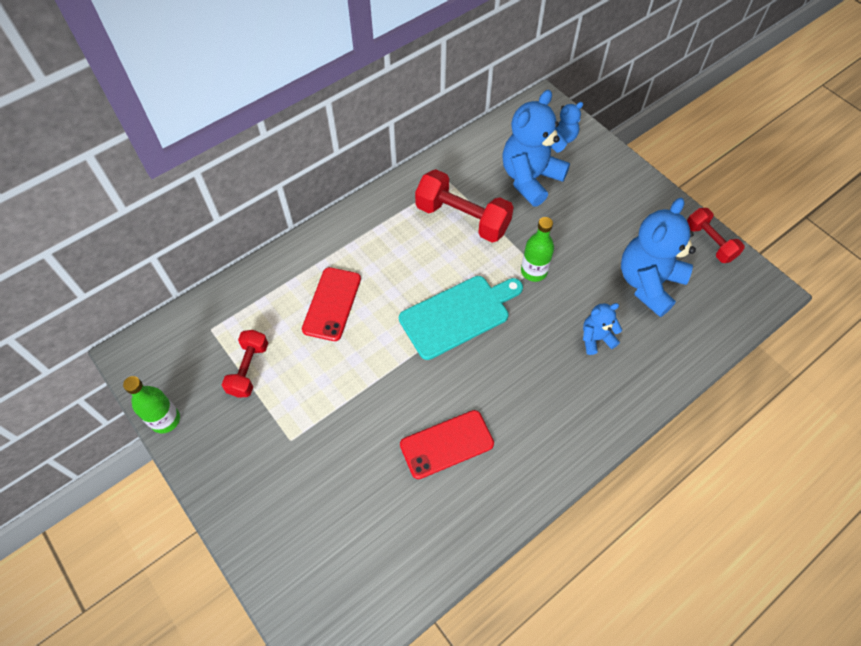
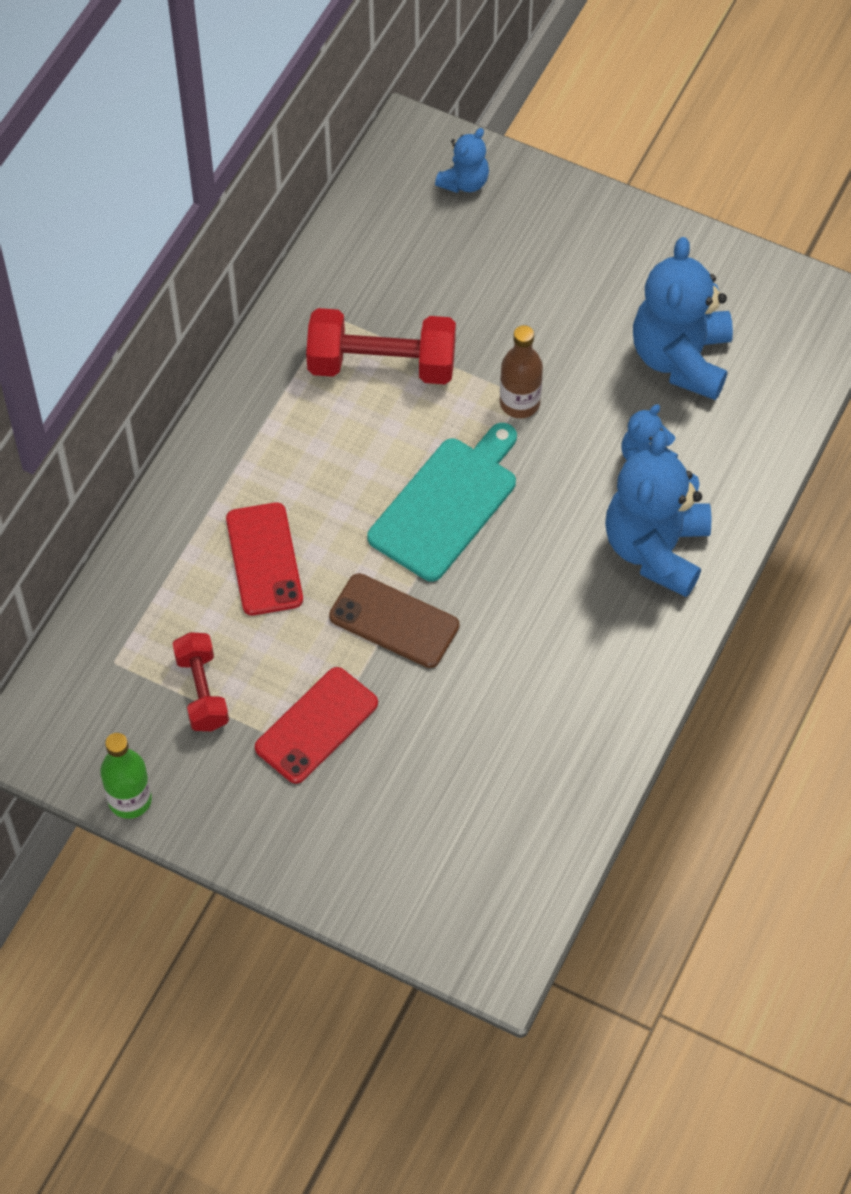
camera: 25 degrees left, 0 degrees up
(387, 375) = (394, 621): none -> brown phone
(446, 444) = (517, 674): red phone -> red phone (316, 725)
(530, 179) = (449, 266): blue teddy bear -> blue teddy bear (656, 549)
(534, 271) = (519, 403): green bottle -> brown bottle
(709, 242) = (739, 268): red dumbbell -> none

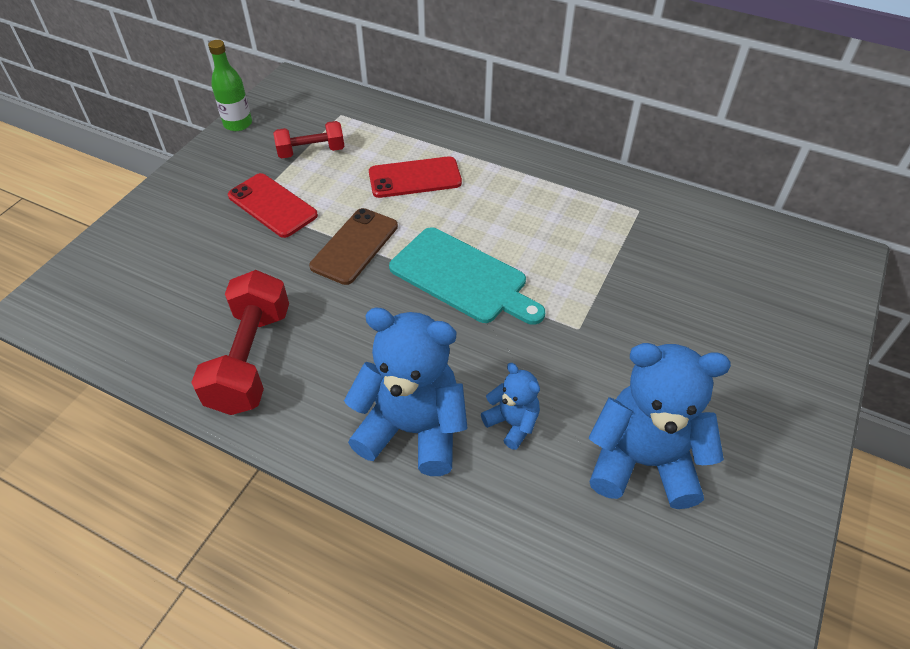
camera: 90 degrees right, 10 degrees down
(381, 364) = (597, 238): red dumbbell -> red dumbbell (251, 359)
(464, 182) = (806, 291): blue teddy bear -> none
(519, 403) = (570, 327): brown bottle -> none

